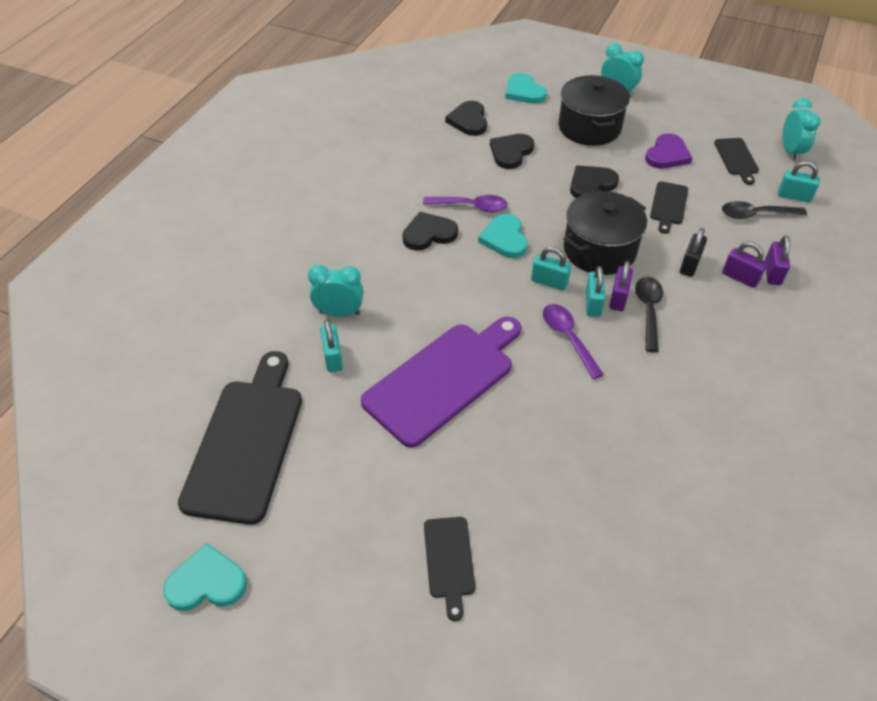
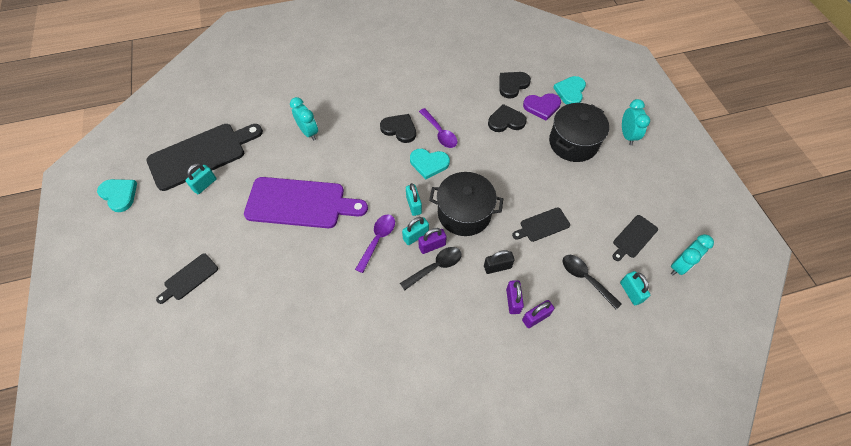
camera: 50 degrees right, 10 degrees up
(333, 357) = (277, 150): turquoise padlock -> turquoise padlock (205, 185)
(504, 238) = (429, 163): turquoise heart -> turquoise heart turned 120 degrees counterclockwise
(591, 184) = (519, 175): black heart -> none
(667, 154) = (593, 197): purple heart -> purple heart (542, 107)

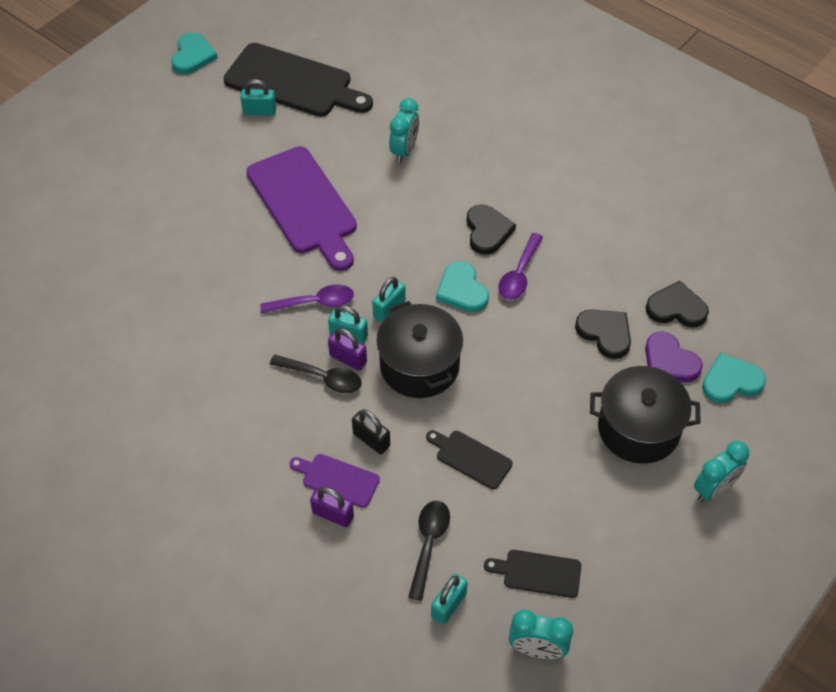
camera: 55 degrees right, 5 degrees down
(189, 278) = (146, 175): black cutting board -> none
(513, 301) = (337, 479): purple padlock -> purple cutting board

